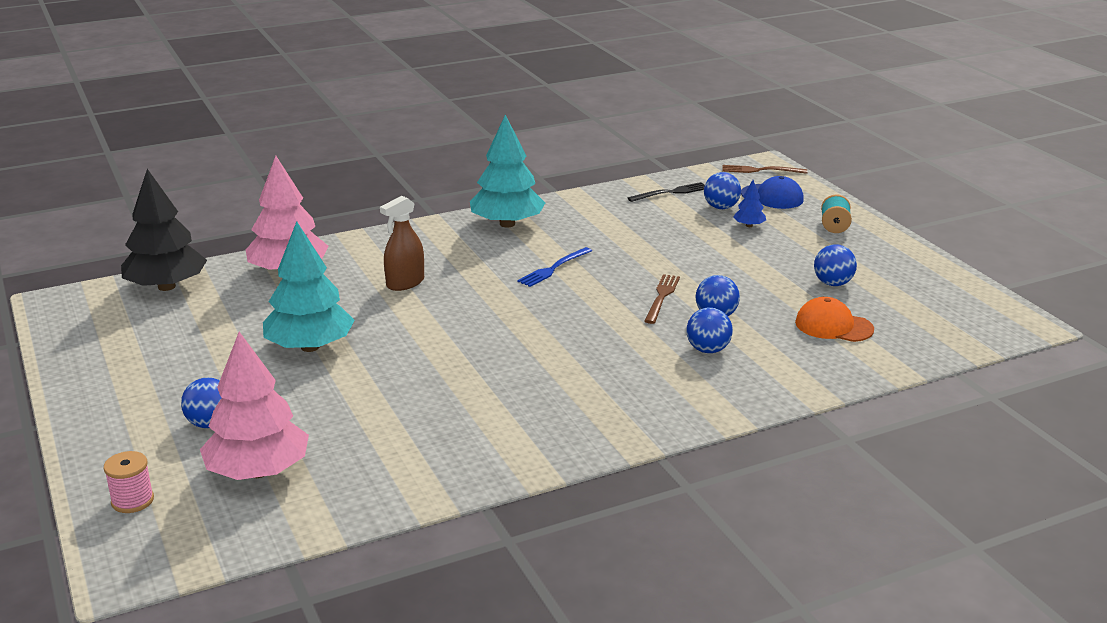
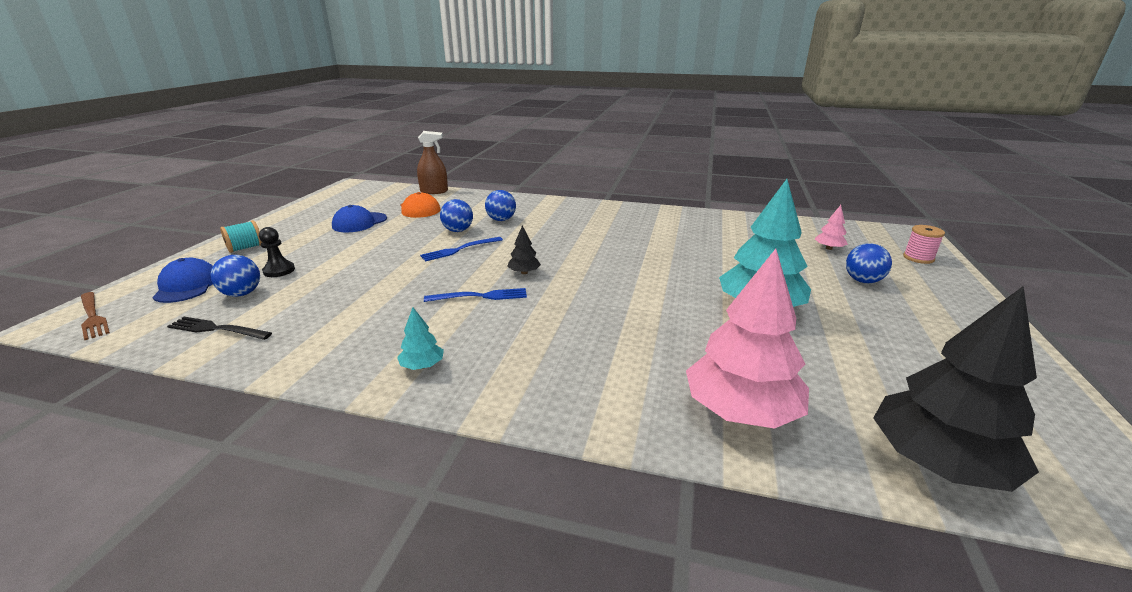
camera: 140 degrees left, 0 degrees up
(258, 472) = (828, 248): pink tree -> pink tree, size x0.44
(405, 283) = (621, 335): brown spray bottle -> brown spray bottle (434, 191)
(507, 224) = (422, 366): turquoise tree -> turquoise tree, size x0.44
(557, 299) = (524, 272): none -> black tree
(662, 297) = (459, 249): brown fork -> blue fork
(749, 225) = (279, 270): blue tree -> black pawn
(833, 283) = (359, 222): blue ball -> blue cap

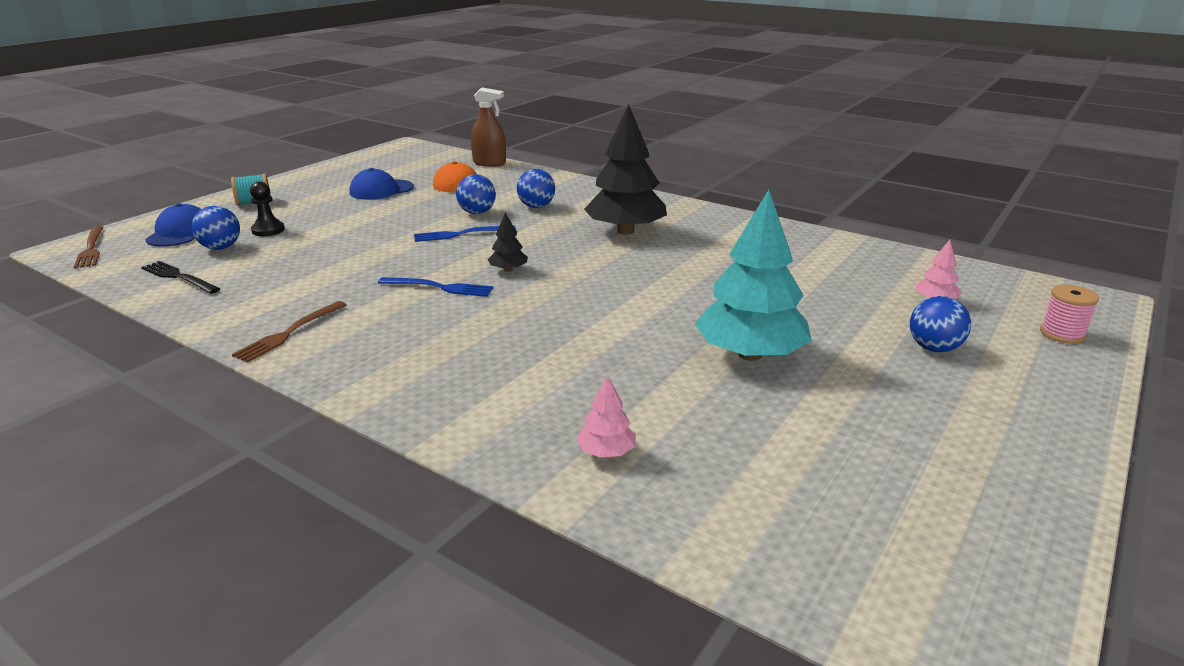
camera: 20 degrees right, 0 degrees up
(376, 363) = (289, 333): none -> brown fork
(422, 366) = (328, 344): turquoise tree -> none
(741, 411) = (606, 452): pink tree -> pink tree, size x0.44
(937, 463) = (777, 551): black tree -> black tree (625, 231)

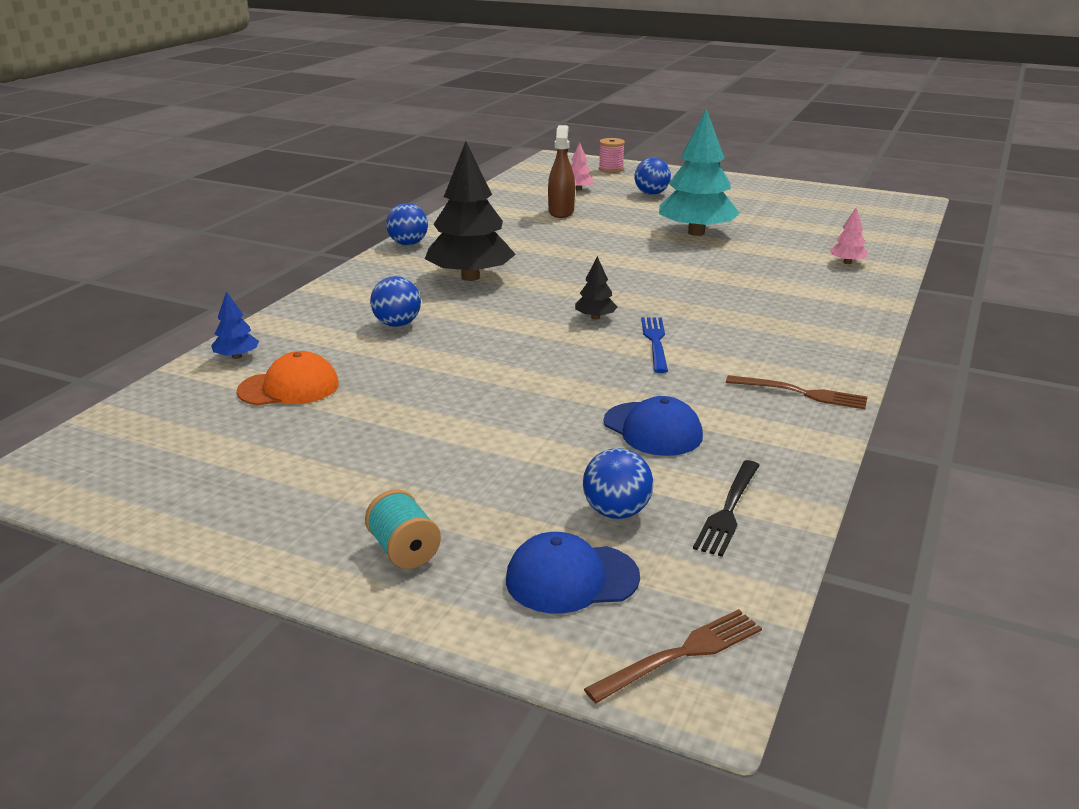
camera: 100 degrees left, 0 degrees up
(268, 230) = (533, 492): black pawn -> none
(381, 190) = (328, 440): blue cap -> blue cap (652, 429)
(460, 234) = (504, 353): blue fork -> none
(477, 213) = (426, 355): blue ball -> blue ball (408, 244)
(489, 163) = (188, 377): brown spray bottle -> brown spray bottle (561, 212)
(510, 171) = (236, 356): none -> blue tree

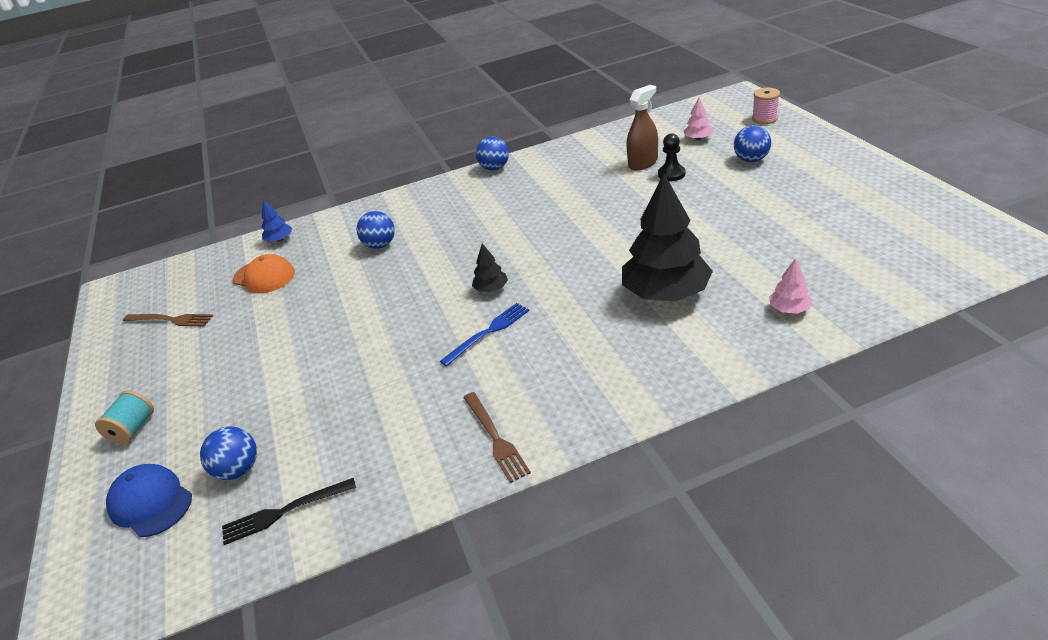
camera: 50 degrees right, 10 degrees up
(470, 277) = (480, 216): black tree -> black tree (665, 293)
(602, 214) = (671, 174): none -> black pawn
(652, 429) = (358, 414): blue cap -> none
(681, 654) = (103, 596): brown fork -> brown fork (171, 320)
(696, 233) = (711, 221): turquoise tree -> none

